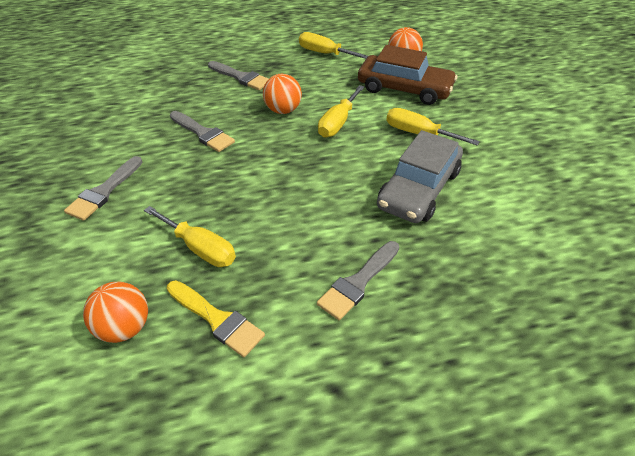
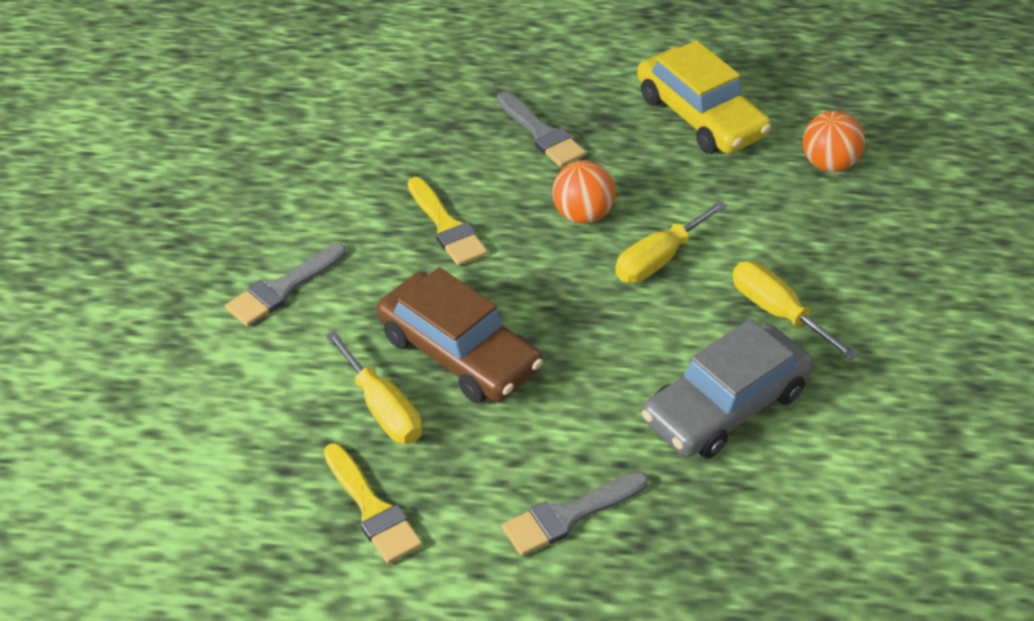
camera: 20 degrees right, 0 degrees up
(124, 327) = (261, 486): orange ball -> none
(203, 133) = (446, 227): grey brush -> yellow brush
(325, 53) = (700, 116): yellow screwdriver -> yellow car
(404, 89) = (800, 221): brown car -> brown car (458, 352)

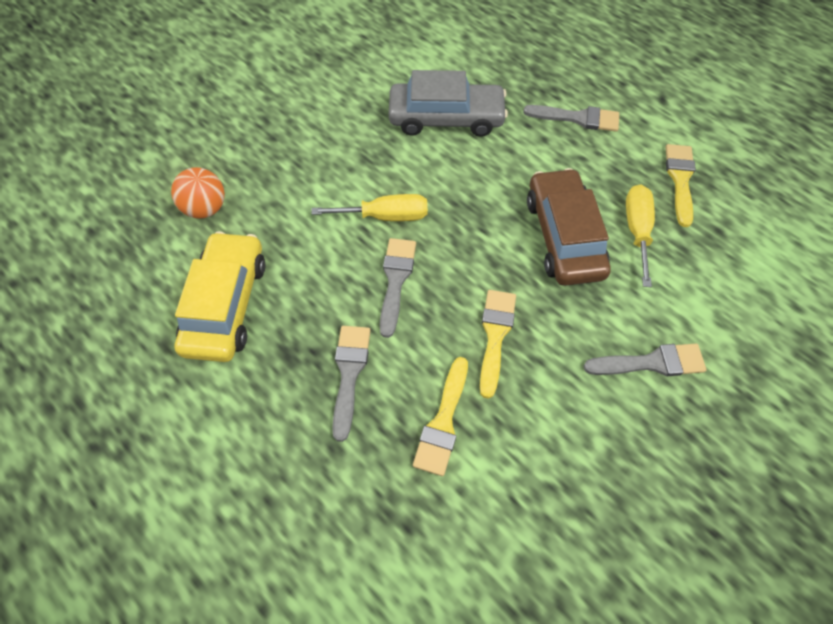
camera: 140 degrees left, 15 degrees up
(432, 148) = (443, 422): none -> yellow brush
(582, 215) = (396, 280): orange ball -> grey brush
(777, 312) = (360, 144): yellow screwdriver -> none

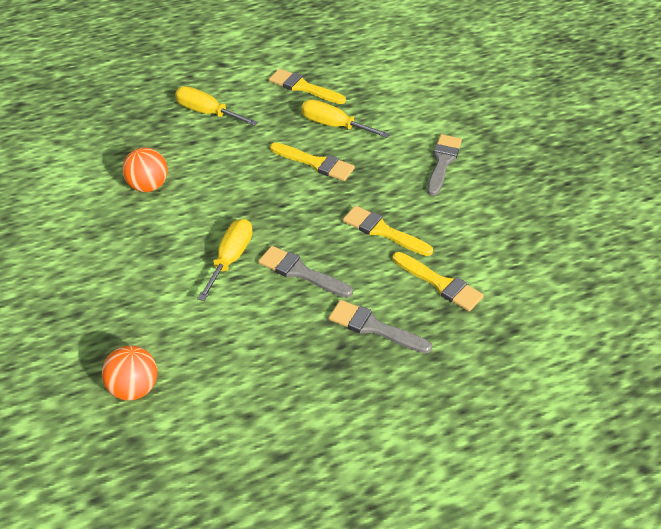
camera: 70 degrees left, 15 degrees down
(226, 304) = (259, 396): yellow car -> none
(446, 118) = (147, 186): grey car -> orange ball
(563, 236) = (316, 163): brown car -> yellow brush
(577, 118) = (207, 112): grey brush -> yellow screwdriver

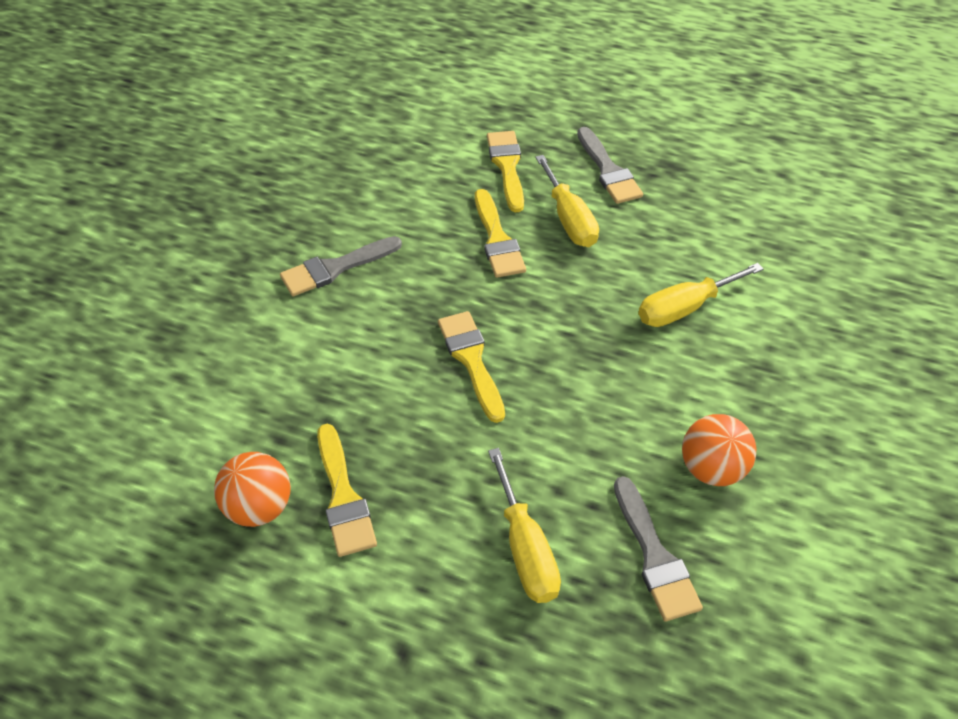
camera: 135 degrees left, 5 degrees up
(133, 388) = (874, 247): orange ball -> orange ball (259, 507)
(300, 272) = (624, 251): grey brush -> grey brush (655, 556)
(334, 125) = (385, 399): yellow screwdriver -> yellow screwdriver (569, 219)

